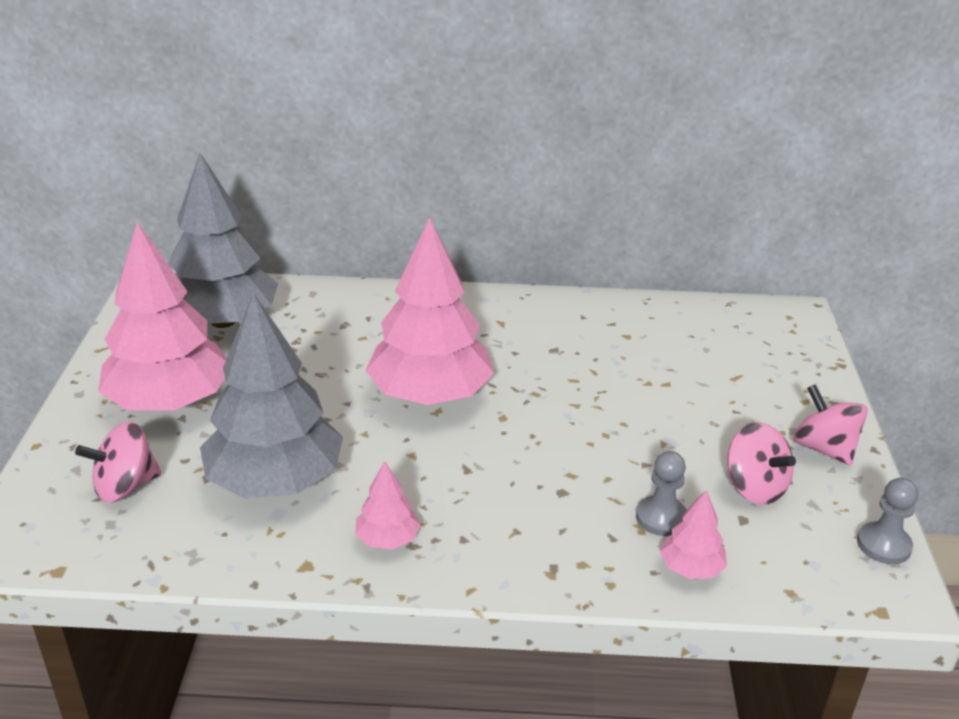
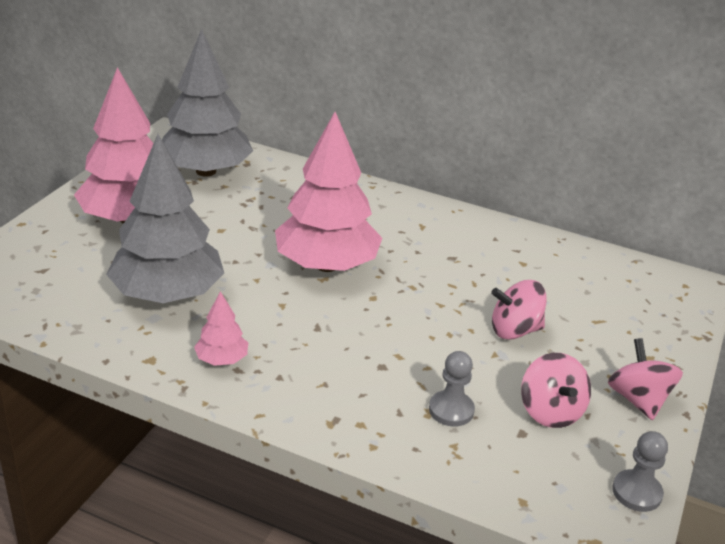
camera: 20 degrees right, 0 degrees up
(125, 486) = (62, 268): pink spinning top -> pink spinning top (514, 330)
(690, 568) = (449, 455): pink tree -> none

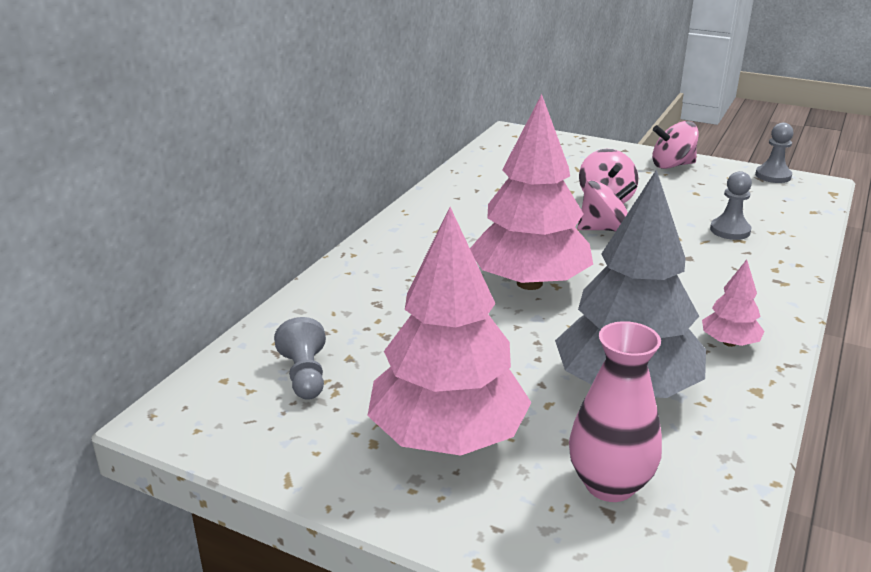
camera: 85 degrees left, 5 degrees down
(66, 273) = (609, 484): none -> pink vase
(205, 171) = (305, 375): grey tree -> grey pawn
(550, 411) = (706, 194): pink spinning top -> pink spinning top (604, 229)

